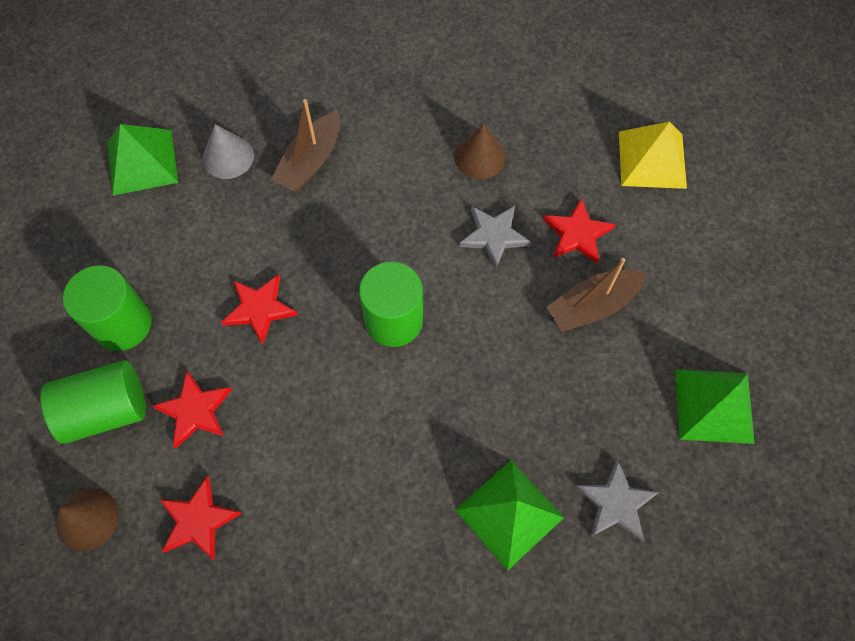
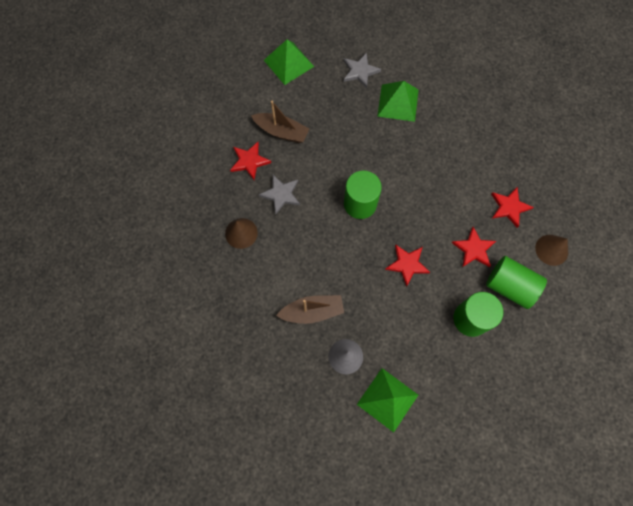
camera: 130 degrees left, 5 degrees up
(652, 159) = (179, 157): yellow pyramid -> none

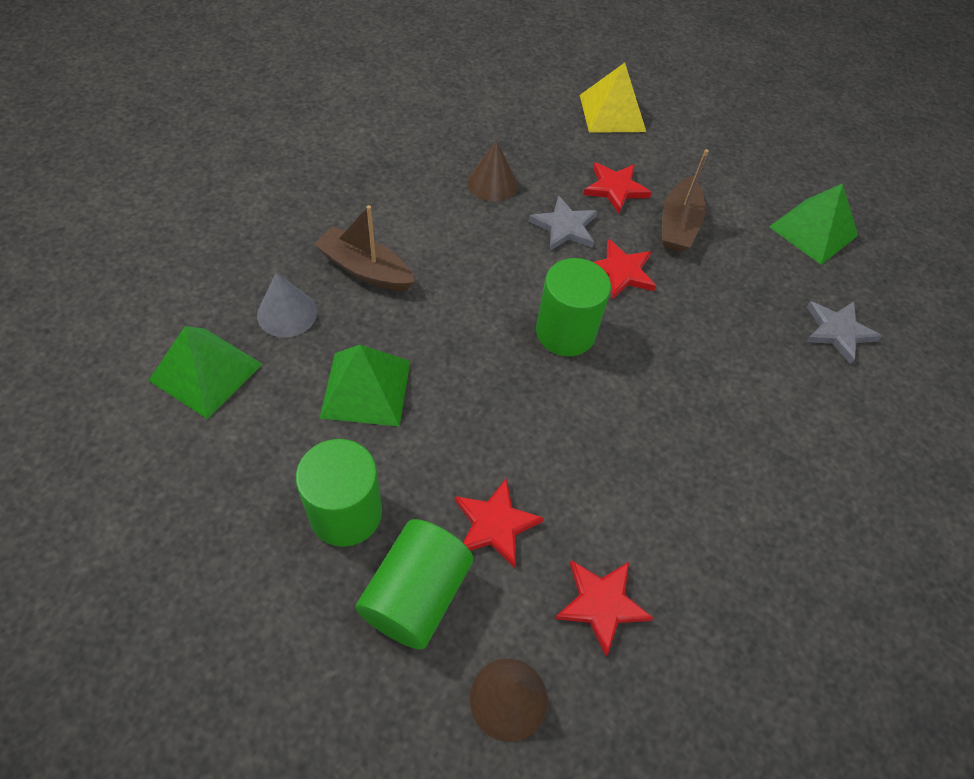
camera: 80 degrees right, 15 degrees down
(178, 152) = (612, 113): none -> yellow pyramid
(312, 311) = (365, 269): brown boat -> brown boat turned 135 degrees clockwise
(398, 102) = (792, 393): green pyramid -> green pyramid (366, 388)
(407, 264) = (454, 404): red star -> red star (621, 272)

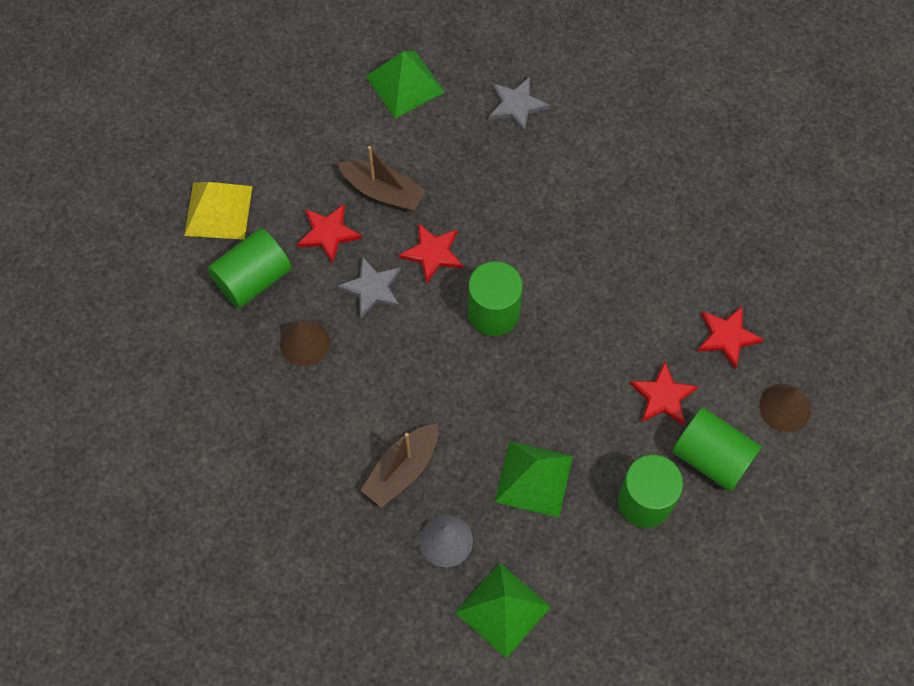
camera: 75 degrees left, 10 degrees up
(549, 142) = (253, 279): none -> green cylinder

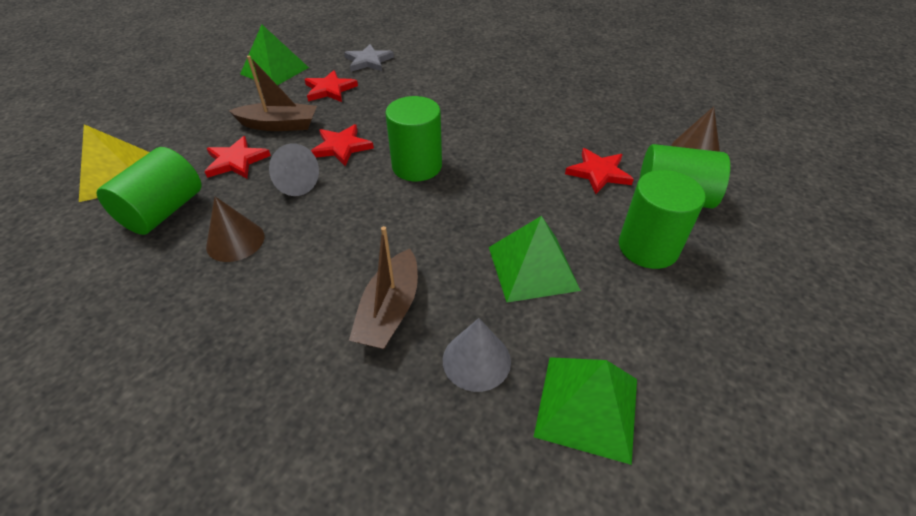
camera: 25 degrees left, 20 degrees down
(372, 289) = (293, 183): grey star -> grey cone
(727, 337) = (614, 126): red star -> red star (330, 89)

